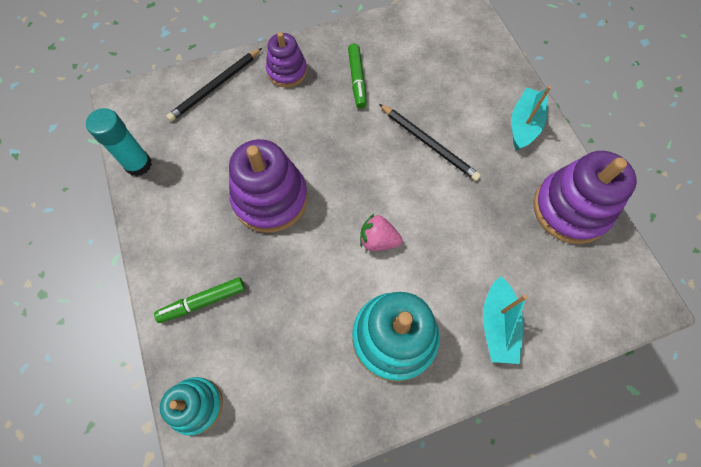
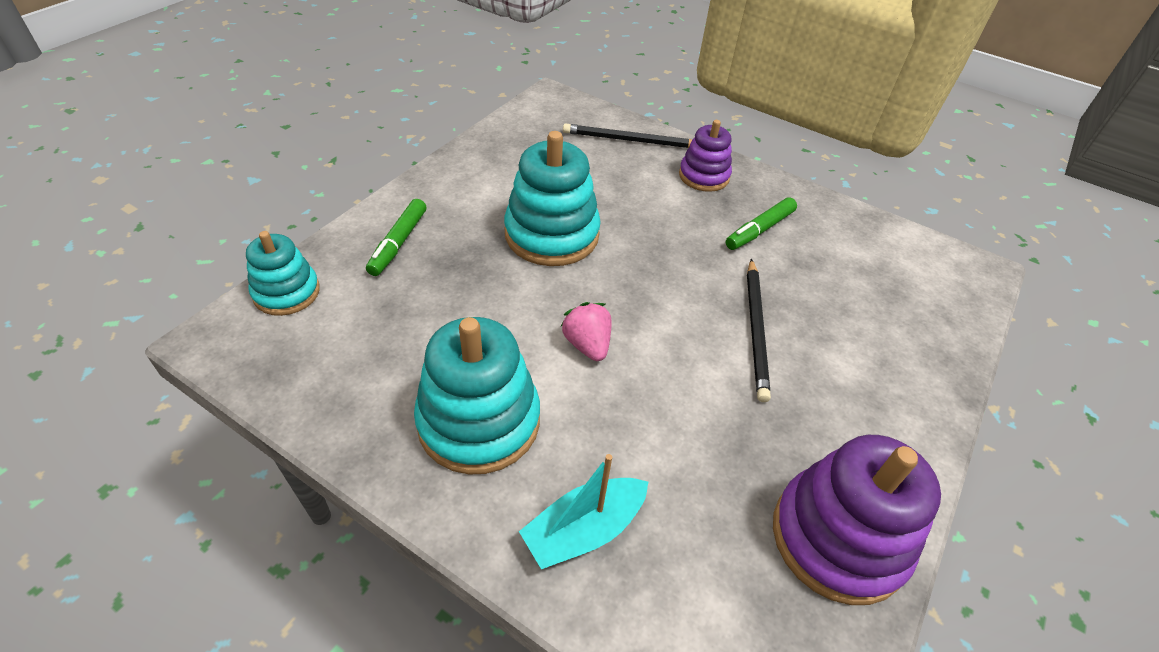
camera: 50 degrees right, 20 degrees down
(138, 164) = (501, 136): turquoise glue stick -> none
(202, 302) = (398, 243): green marker -> green marker turned 105 degrees counterclockwise
(270, 198) = (552, 234): purple stacking toy -> turquoise stacking toy
(524, 125) = (896, 415): turquoise boat -> none

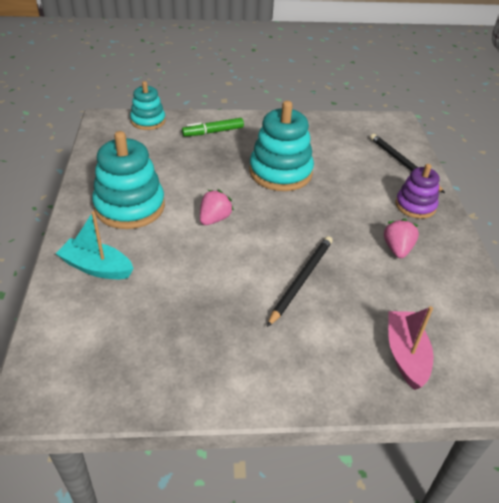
camera: 55 degrees right, 5 degrees down
(756, 330) = (301, 280): black pencil -> black pencil turned 150 degrees clockwise
(759, 230) = (397, 249): green marker -> pink strawberry
(838, 538) = (172, 372): purple stacking toy -> none
(908, 319) = (405, 355): none -> pink boat

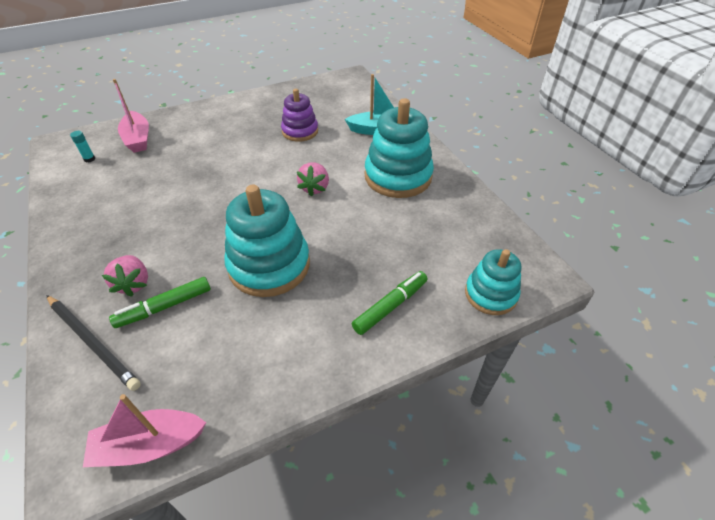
camera: 160 degrees right, 5 degrees up
(301, 280) = (219, 162): black pencil -> none
(358, 169) = (164, 307): none -> green marker
(363, 120) = (149, 445): none -> pink boat
(397, 249) = (129, 210): pink strawberry -> pink strawberry (133, 284)
(415, 206) = (95, 269): purple stacking toy -> purple stacking toy (300, 131)
(463, 336) = (89, 159): none -> turquoise glue stick

